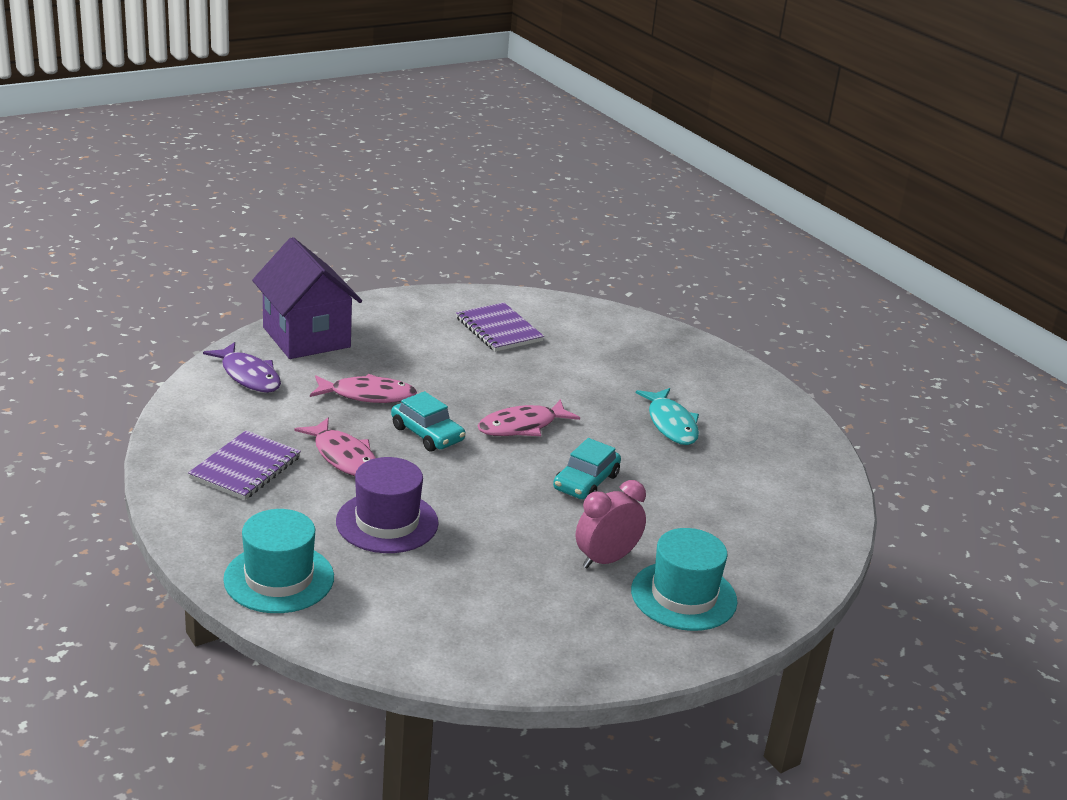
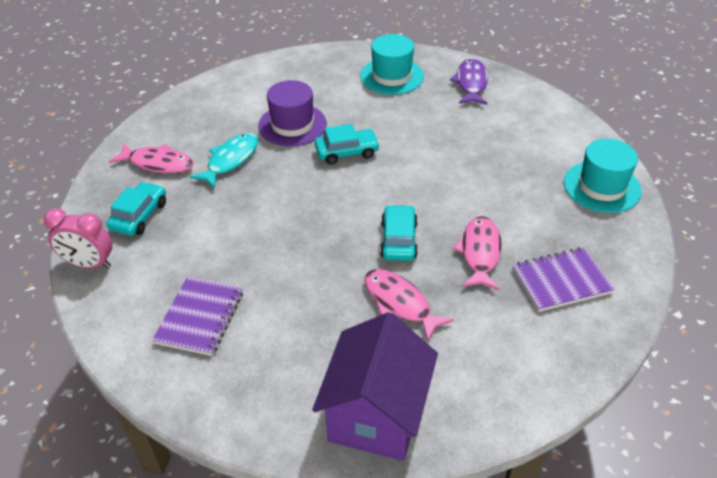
camera: 130 degrees left, 15 degrees up
(248, 376) = (479, 388): purple fish -> purple fish (471, 83)
(387, 522) = (501, 188): purple hat -> purple hat (292, 125)
(522, 426) = (326, 210): pink fish -> pink fish (158, 163)
(606, 560) = (403, 108): pink clock -> pink clock (89, 264)
(655, 357) = (139, 216): none -> turquoise car

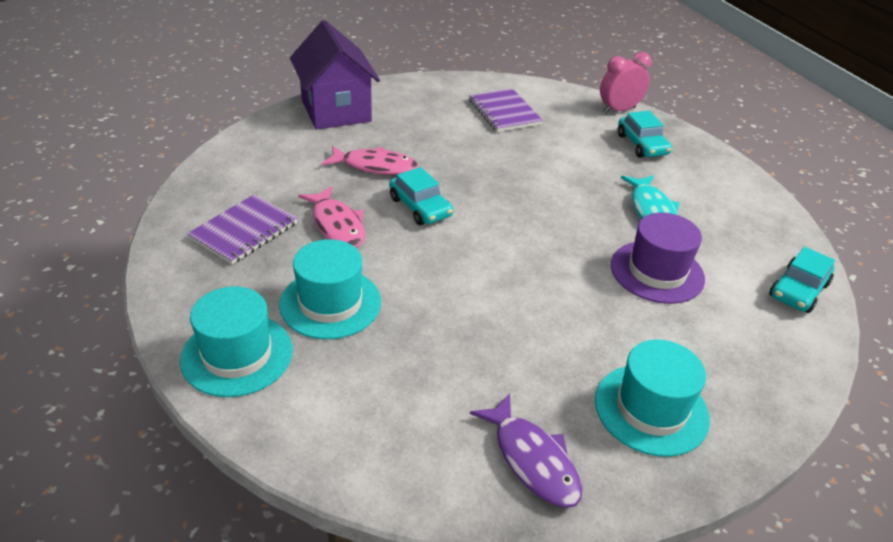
camera: 140 degrees right, 5 degrees down
(158, 163) = (701, 183): pink fish -> none
(347, 152) = (563, 267): turquoise car -> turquoise car (798, 290)
(524, 193) = (330, 303): none -> turquoise hat

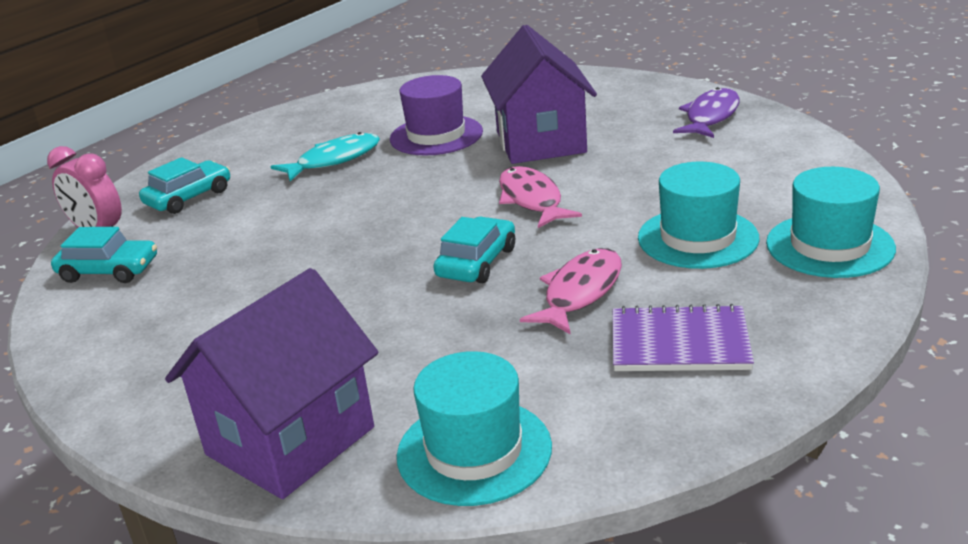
camera: 115 degrees left, 10 degrees down
(375, 166) = (423, 328): pink fish -> pink fish (532, 200)
(504, 112) = (169, 300): purple notebook -> none
(584, 318) = (540, 142): none -> purple house
(651, 409) = (604, 101): turquoise hat -> turquoise hat (474, 451)
(798, 290) = (393, 92): turquoise car -> turquoise car (109, 270)

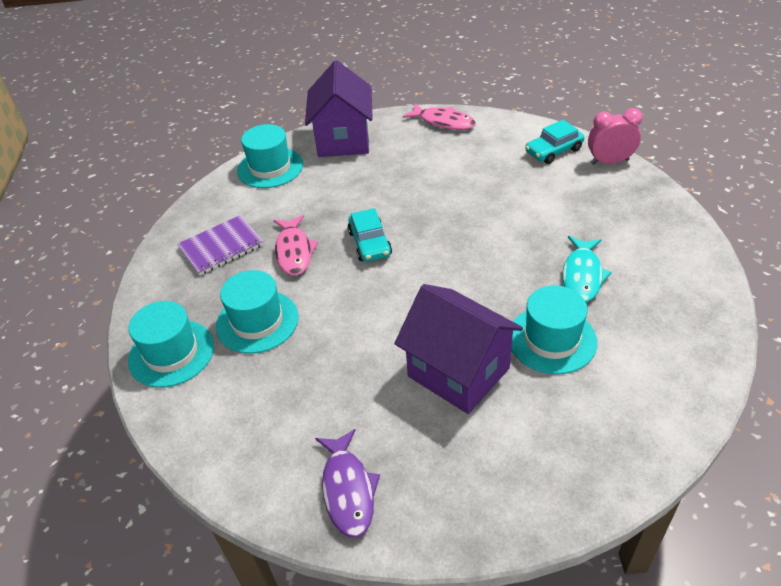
camera: 140 degrees right, 15 degrees up
(188, 197) = (612, 203): turquoise car -> none
(436, 135) = (552, 339): purple hat -> turquoise hat
(532, 200) = (393, 305): pink fish -> pink fish (443, 122)

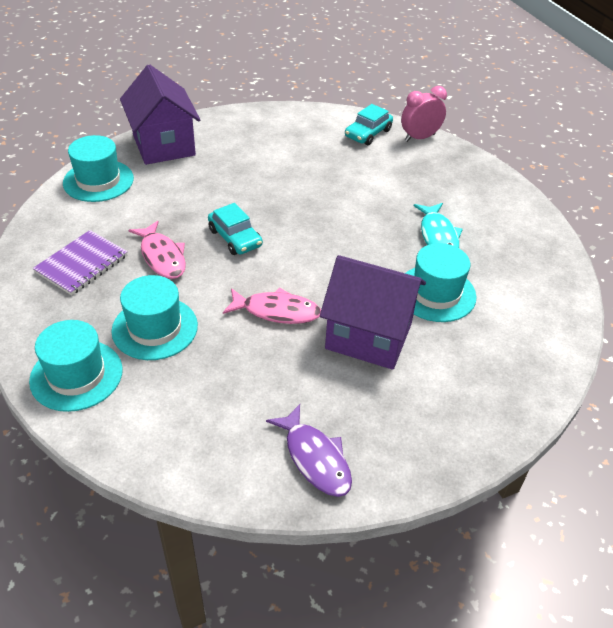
camera: 25 degrees left, 0 degrees up
(443, 122) = (256, 118): pink fish -> pink fish (277, 311)

